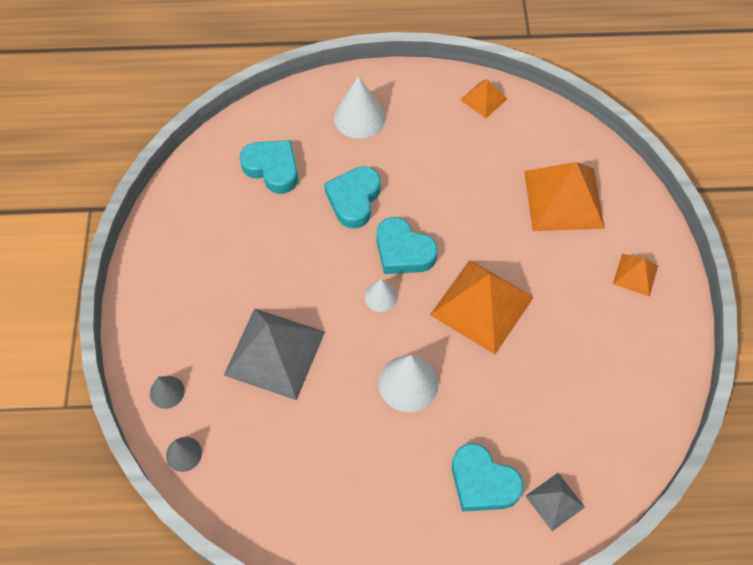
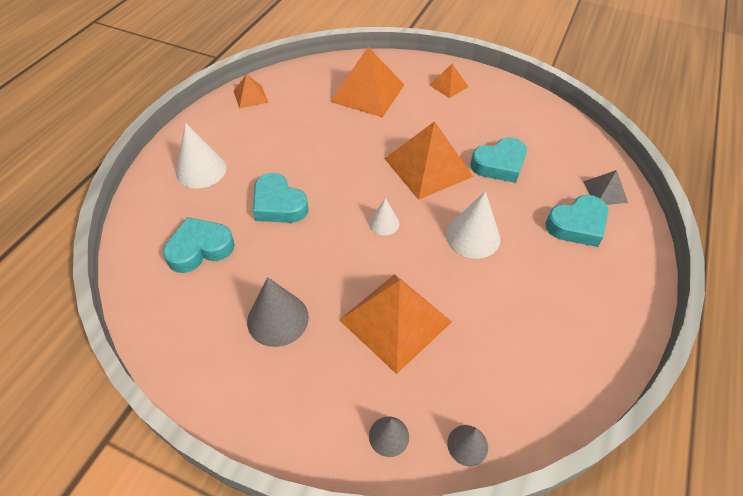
camera: 65 degrees left, 10 degrees down
(233, 263) = (278, 319): none -> grey cone
(275, 353) = (395, 320): grey pyramid -> orange pyramid
(403, 251) = (350, 193): turquoise heart -> turquoise heart (499, 164)

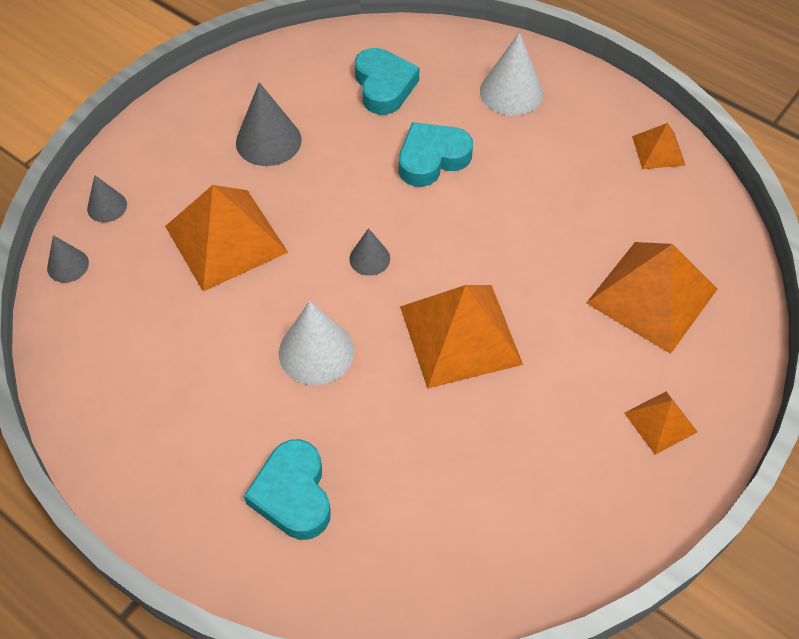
camera: 105 degrees right, 5 degrees up
(384, 223) = (369, 258): white cone -> grey cone
(499, 164) = (444, 434): turquoise heart -> none
(605, 192) = (345, 570): grey pyramid -> none

